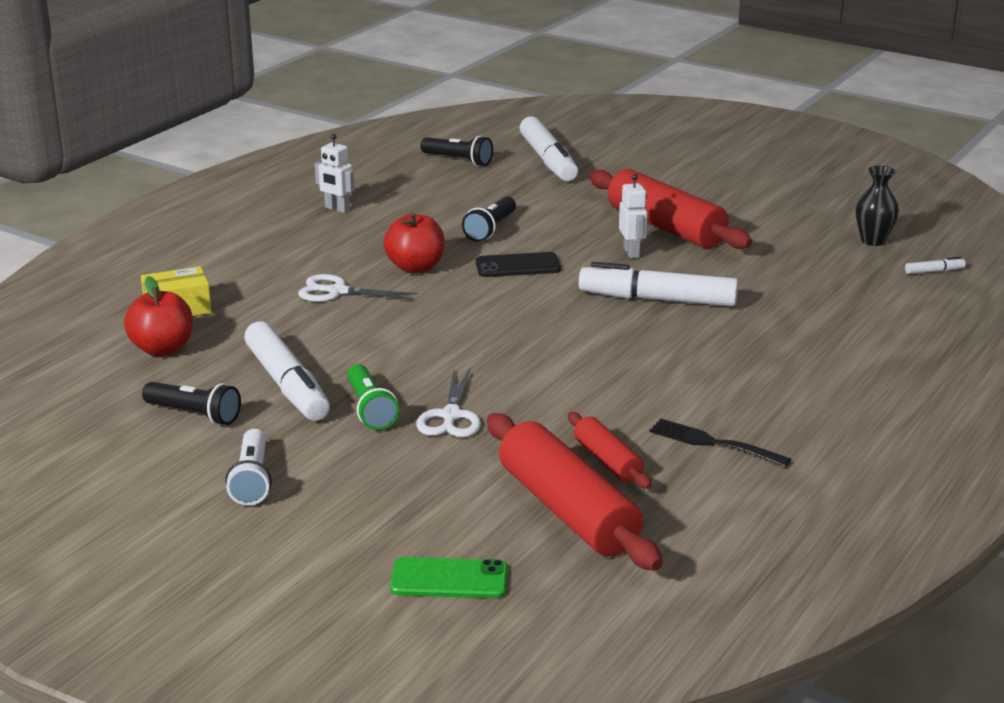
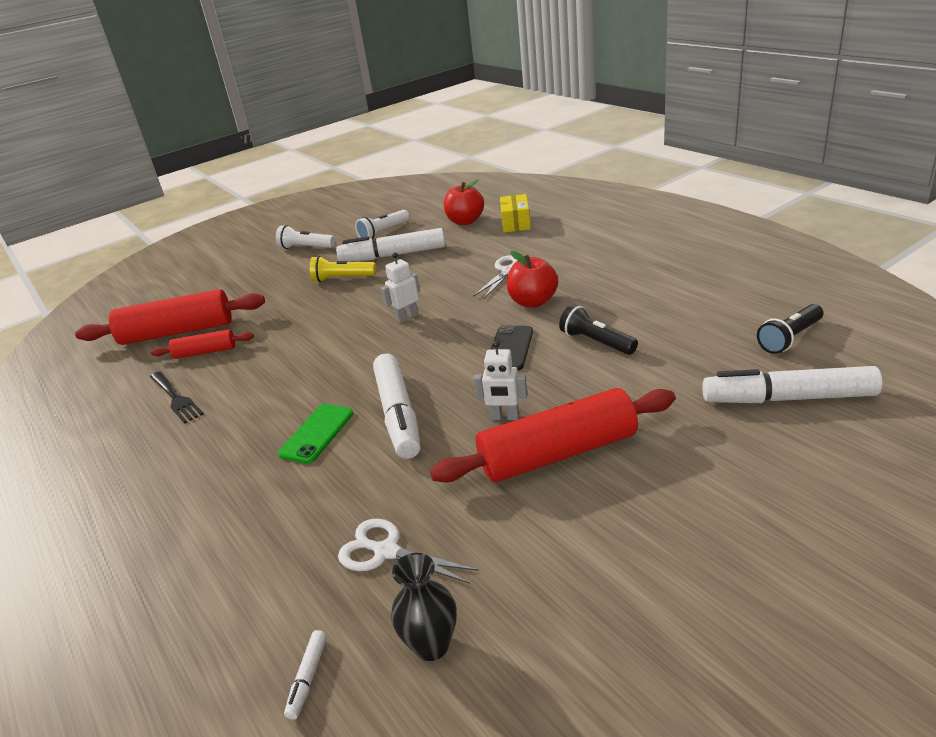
camera: 115 degrees right, 5 degrees up
(194, 414) = (383, 232): black flashlight -> white flashlight
(337, 209) = (668, 273): white robot -> white robot (406, 317)
(370, 409) = (342, 278): green flashlight -> yellow flashlight
(449, 579) = (169, 294): green phone -> green phone (317, 433)
(451, 416) = (309, 303): white scissors -> white scissors (386, 551)
(657, 299) = (398, 414): white marker -> white marker turned 135 degrees clockwise
(713, 443) = (176, 398): black fork -> black fork turned 90 degrees clockwise

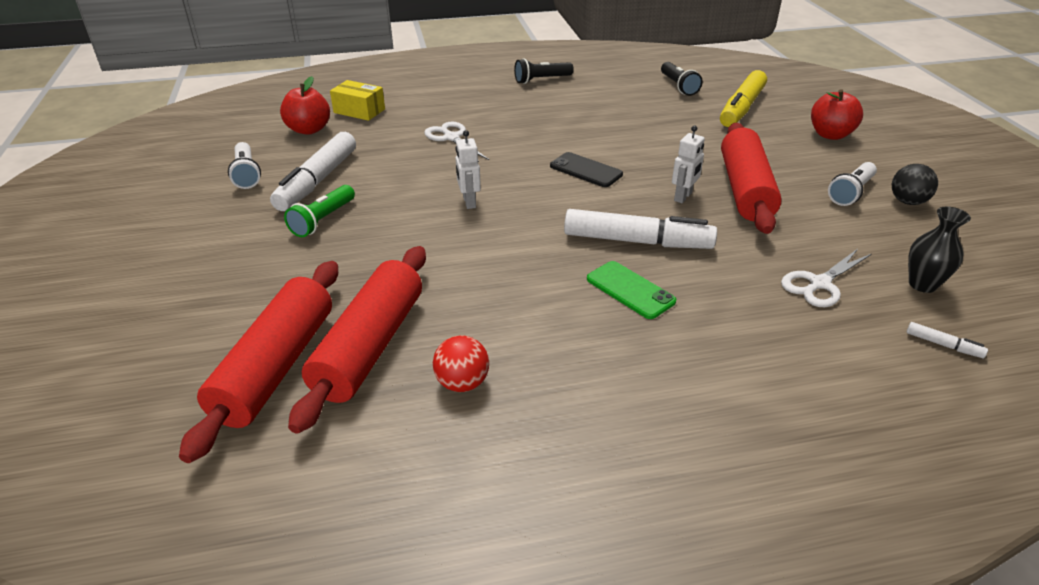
camera: 70 degrees left, 5 degrees up
(176, 398) = (462, 383): black fork -> red ball
(205, 352) = (370, 346): red rolling pin -> red rolling pin, size x1.91
(306, 247) = (189, 229): white flashlight -> white flashlight (851, 192)
(342, 278) = (323, 220): yellow flashlight -> green flashlight
(533, 302) = (522, 143): red apple -> red apple (830, 135)
(596, 342) = (615, 138): black flashlight -> black flashlight (541, 80)
(653, 606) = (907, 201): none -> black ball
(788, 398) = (741, 108): white marker -> yellow marker

